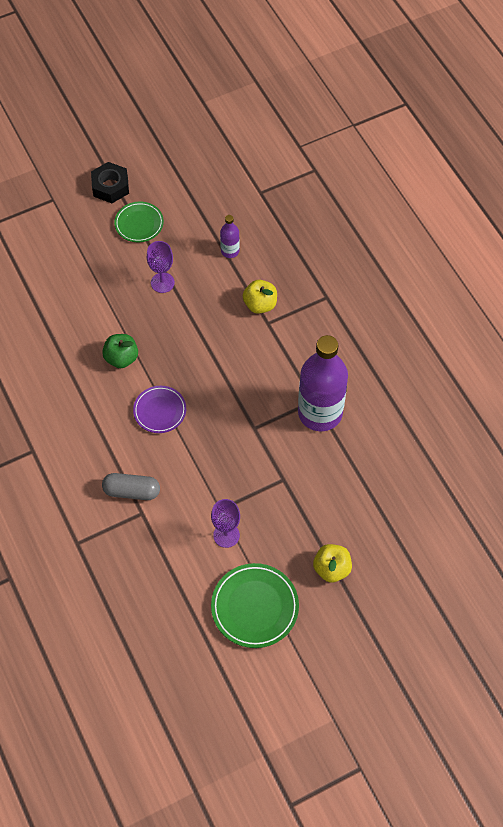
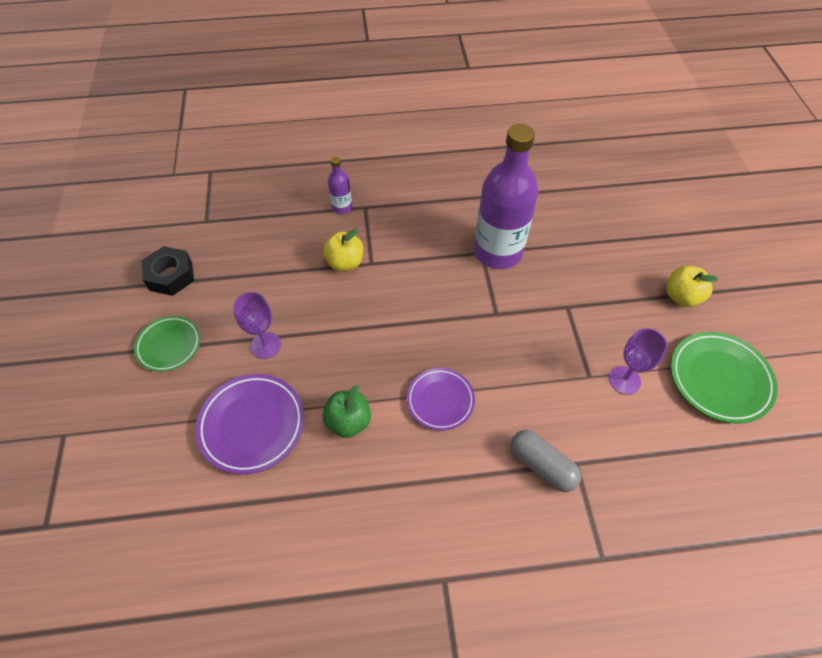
camera: 70 degrees left, 5 degrees down
(97, 301) = (252, 425): none -> purple plate
(110, 186) = (94, 360): black nut -> black nut (171, 276)
(132, 491) = (542, 465): grey capsule -> grey capsule turned 75 degrees counterclockwise
(230, 251) = (262, 269): purple bottle -> purple bottle (342, 207)

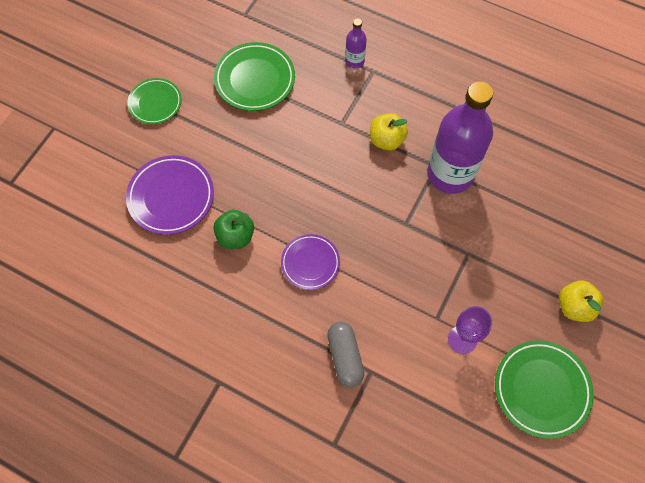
camera: 35 degrees right, 10 degrees up
(171, 276) = (190, 47): black nut -> none
(259, 270) = (255, 79): none -> green plate
(266, 345) = (219, 143): purple goblet -> none
(345, 262) = (322, 111): yellow apple -> yellow apple (386, 140)

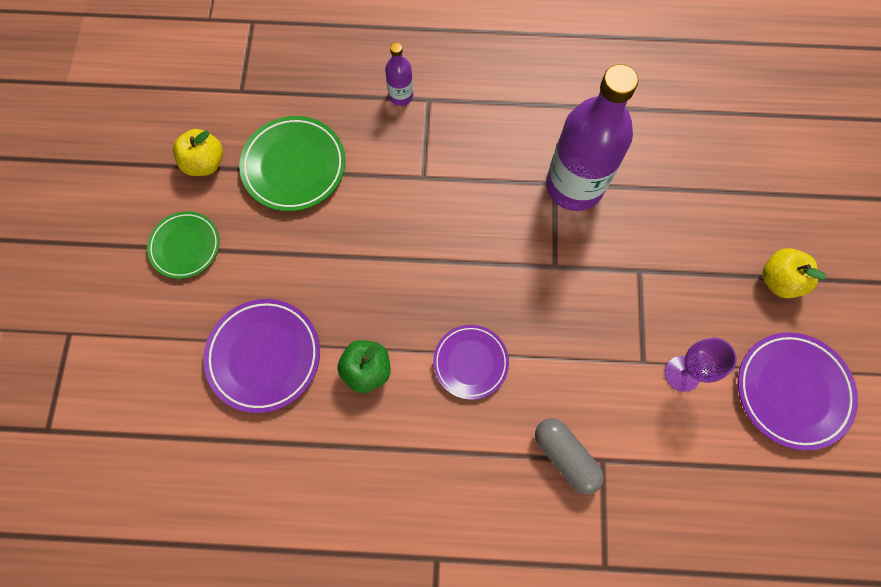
camera: 25 degrees left, 5 degrees up
(386, 140) = (484, 176): yellow apple -> yellow apple (205, 163)
(541, 389) = (792, 391): green plate -> purple plate

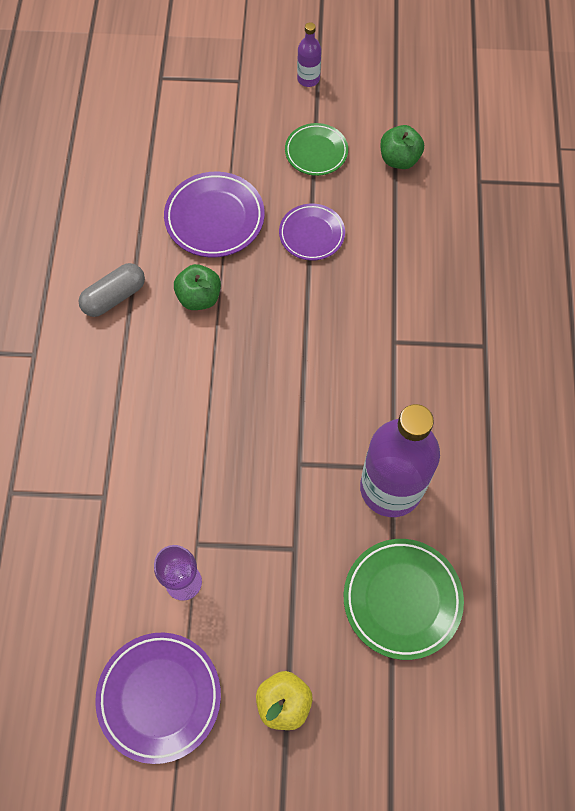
camera: 90 degrees right, 5 degrees down
(205, 163) = (399, 159): yellow apple -> green apple
(294, 166) = (399, 230): green plate -> green plate (402, 599)
(401, 96) = (486, 320): purple bottle -> purple bottle (308, 79)
(470, 362) = (202, 383): purple plate -> purple plate (311, 234)
(565, 456) = (110, 463): grey capsule -> grey capsule (114, 297)

